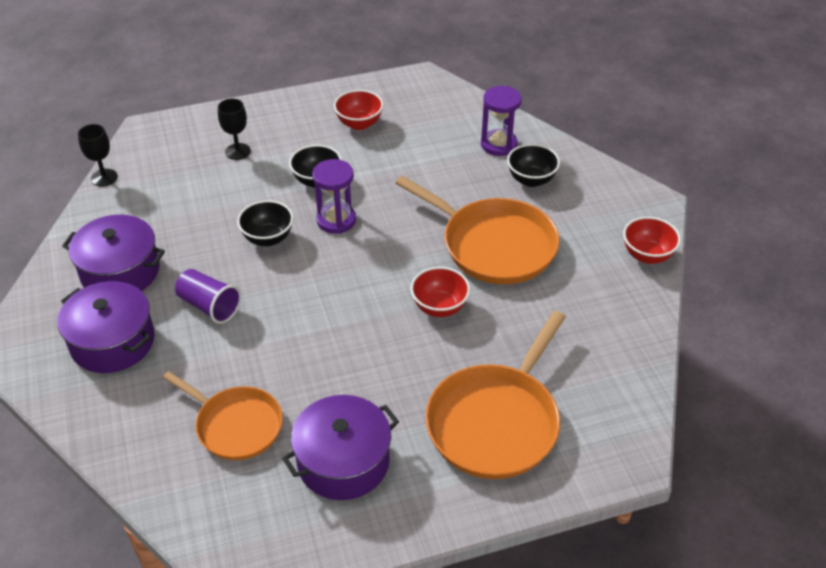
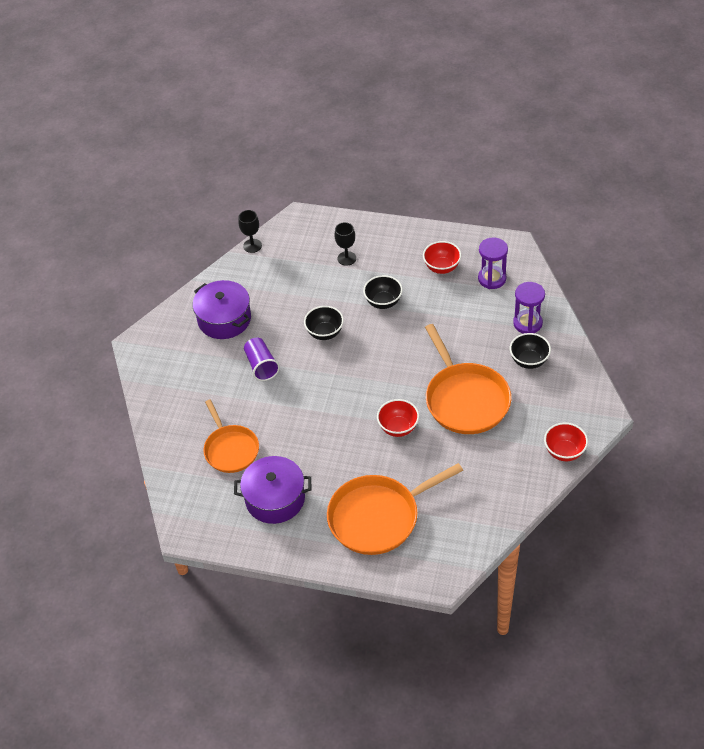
camera: 35 degrees right, 5 degrees up
(112, 341) = (194, 365): purple pot -> none
(336, 220) = (376, 337): purple hourglass -> purple hourglass (492, 279)

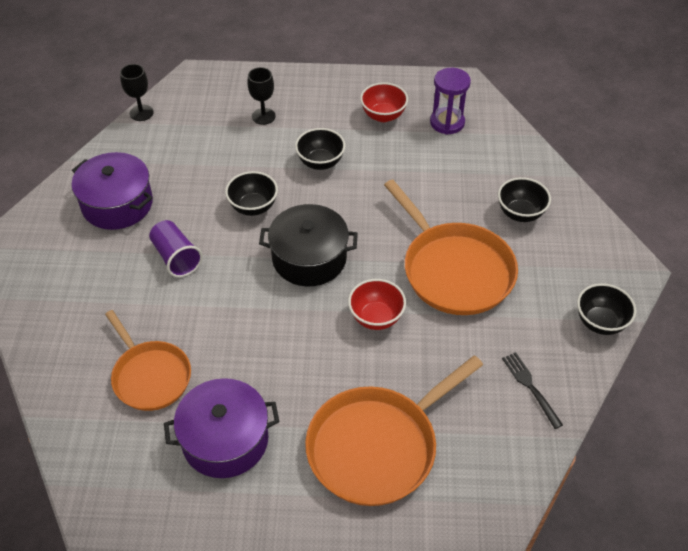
camera: 15 degrees left, 0 degrees up
(359, 377) = (309, 258): none -> black pot
(497, 491) = (530, 387): none -> black fork
(527, 323) = (505, 169): purple hourglass -> none
(564, 452) = (600, 322): red bowl -> black bowl

